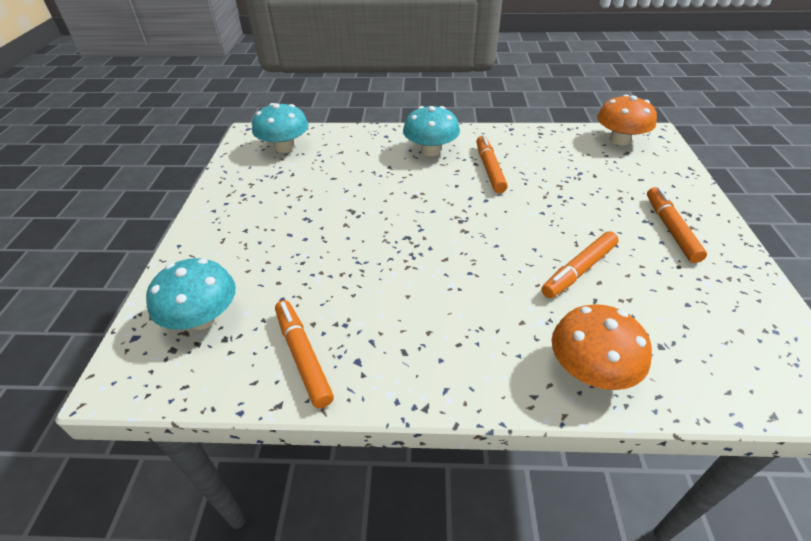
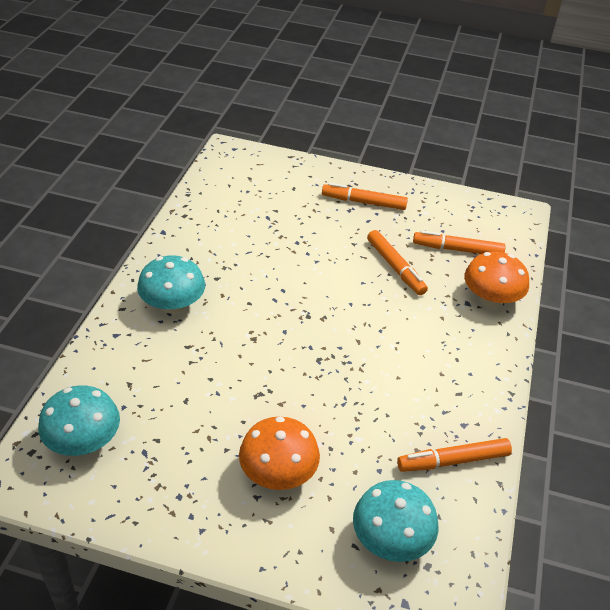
camera: 80 degrees left, 0 degrees up
(489, 169) = (232, 271): orange marker -> orange marker (457, 249)
(619, 140) = (227, 173): orange mushroom -> orange mushroom (278, 473)

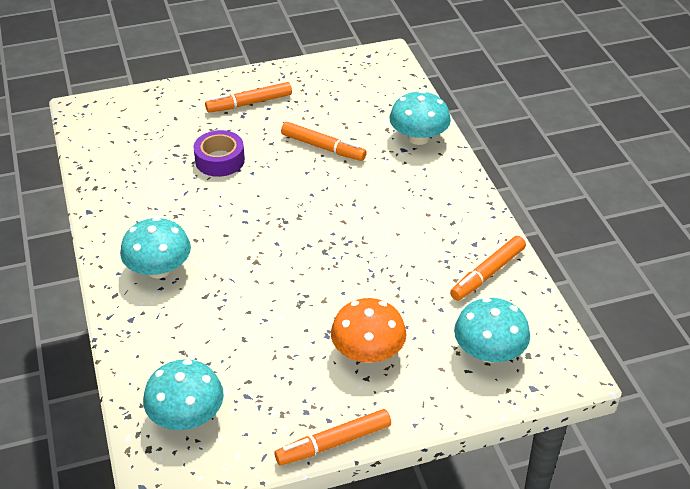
camera: 30 degrees left, 0 degrees up
(299, 238) = (220, 160): none -> purple tape
(457, 249) = (360, 109): orange marker -> orange marker (333, 443)
(491, 299) = (418, 137): orange mushroom -> turquoise mushroom

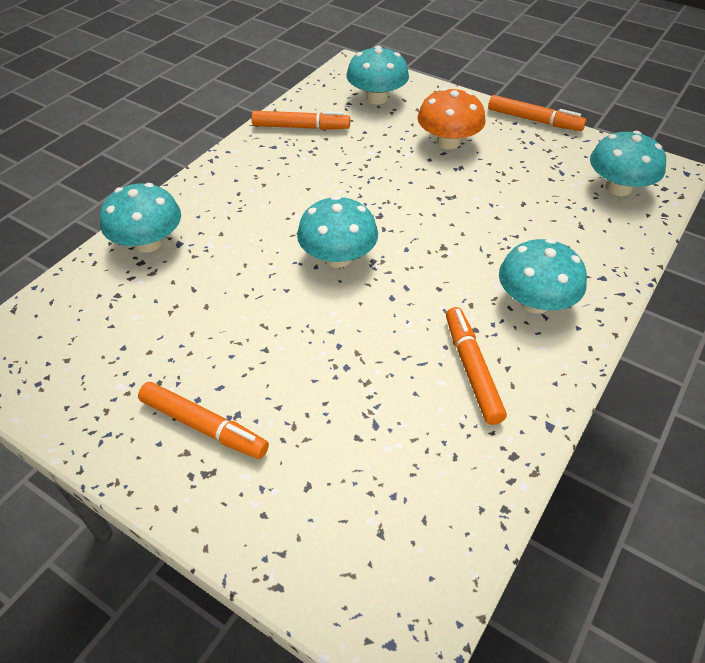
camera: 130 degrees left, 5 degrees up
(220, 160) = (341, 373): purple tape -> none
(307, 207) = (338, 257): none -> turquoise mushroom
(323, 147) = (232, 302): orange marker -> orange marker (472, 369)

